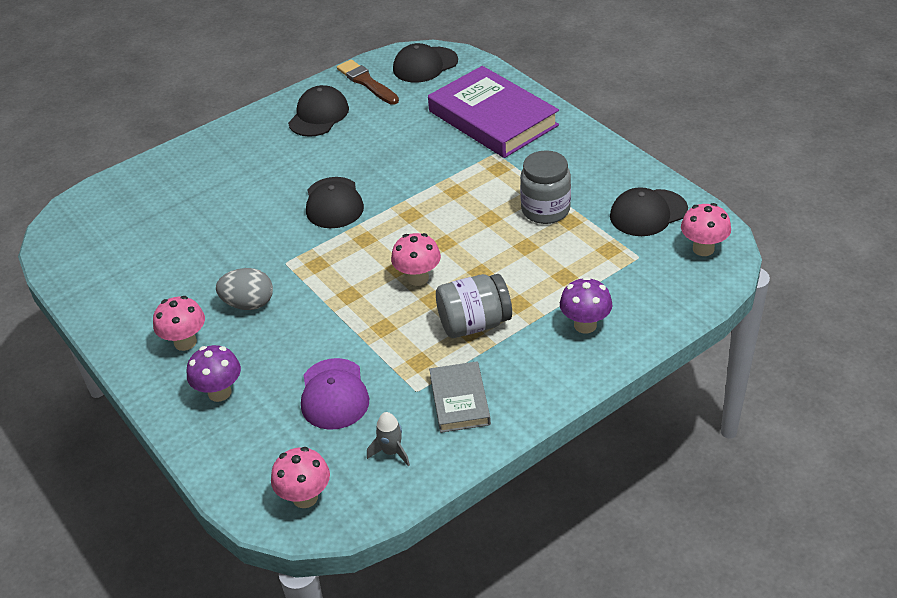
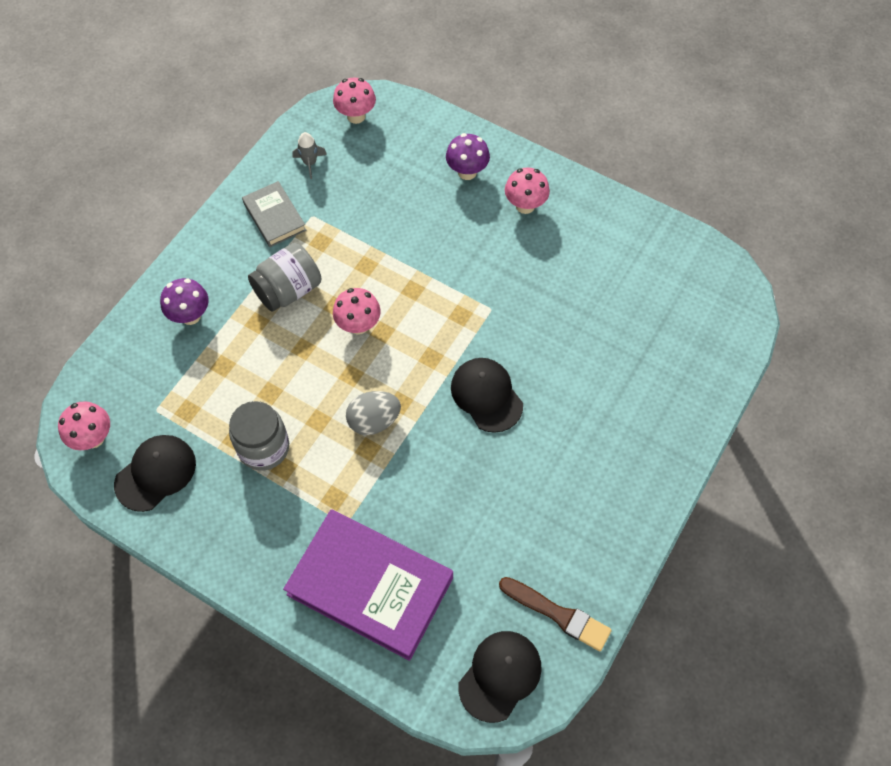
camera: 155 degrees right, 20 degrees up
(248, 304) = (496, 256): grey egg -> grey egg (374, 421)
(318, 115) = (581, 530): black cap -> none
(334, 394) = (376, 195): purple cap -> none

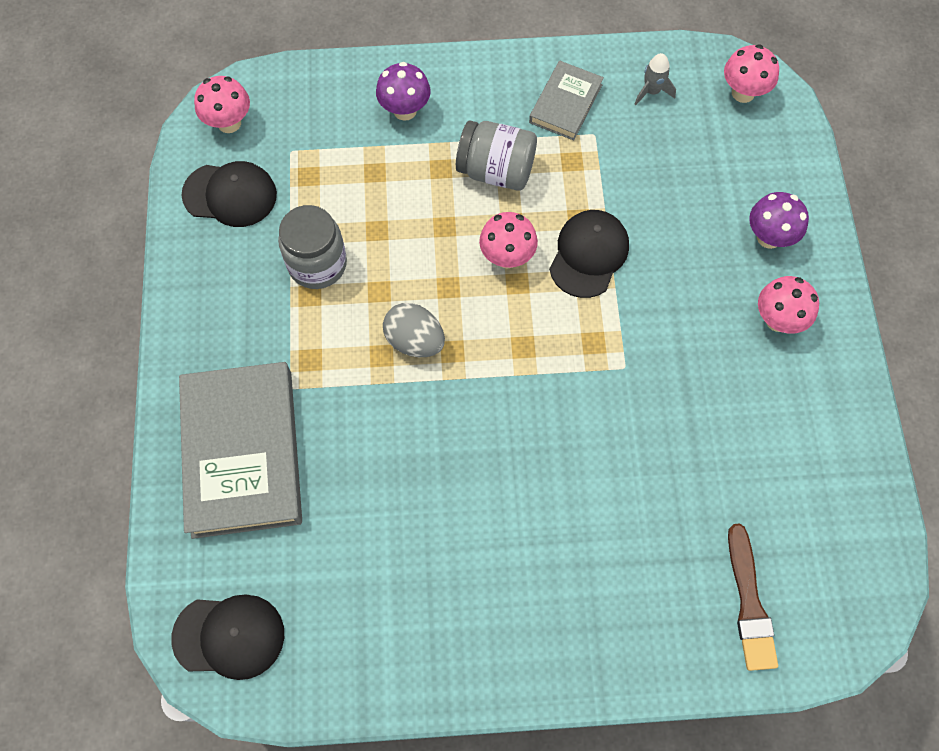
camera: 55 degrees right, 5 degrees up
(370, 586) = (242, 452): purple book -> grey book
(486, 395) = (521, 427): black cap -> black cap (588, 255)
(558, 614) = (329, 654): brown brush -> brown brush (749, 603)

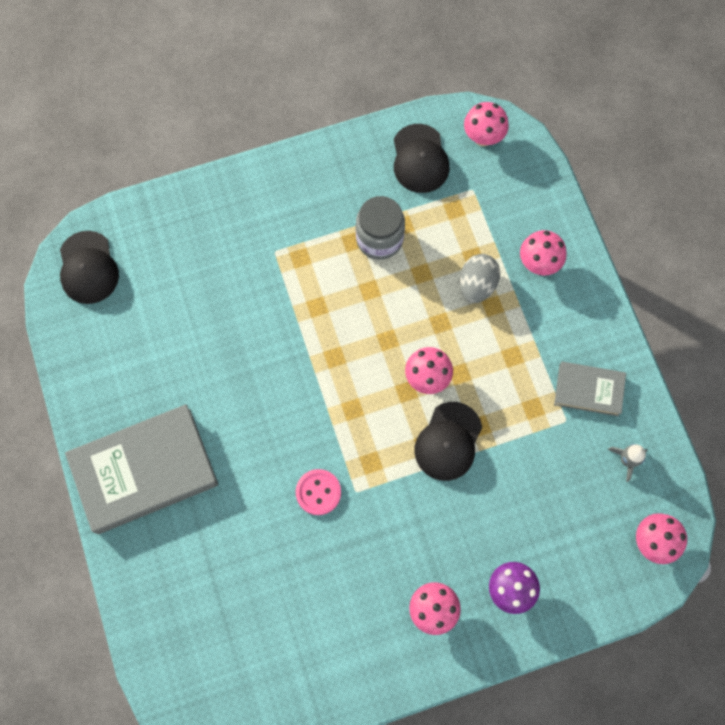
camera: 75 degrees right, 5 degrees up
(242, 452) = (217, 234): grey book -> grey book (144, 470)
(405, 110) = (538, 263): purple mushroom -> pink mushroom
(415, 341) = (335, 327): grey egg -> grey egg (477, 285)
(496, 171) = (504, 349): grey jar -> none
(588, 255) = (448, 441): black cap -> black cap turned 105 degrees clockwise
(616, 409) = (318, 492): none -> pink button
(749, 603) = (187, 625): brown brush -> none

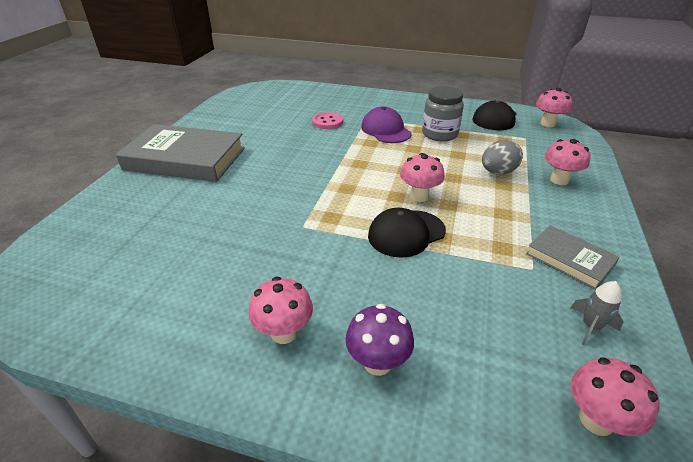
camera: 35 degrees right, 35 degrees down
(88, 268) = (262, 93): black cap -> none
(315, 267) = (386, 130): none -> purple cap
(318, 492) = (275, 214): pink button -> pink button (327, 122)

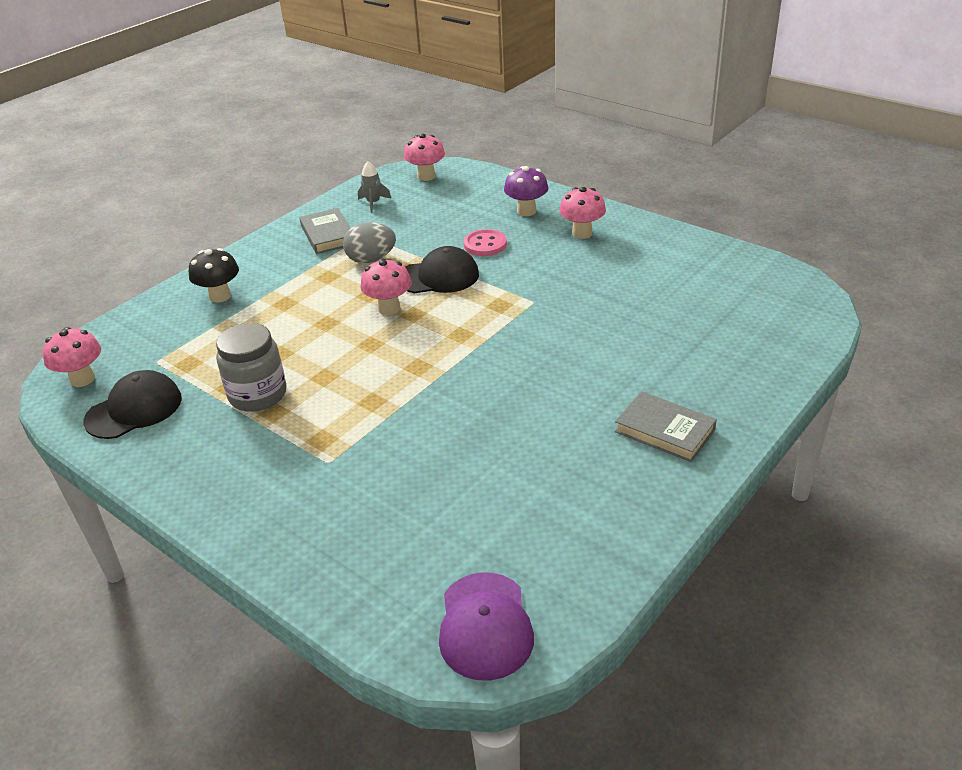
camera: 155 degrees left, 0 degrees up
(185, 159) = (664, 431): grey book -> grey book, size x0.52
(327, 122) = (403, 467): pink button -> pink button (485, 244)
(386, 130) = (326, 423): purple cap -> purple cap (485, 626)
(497, 172) = (269, 319): grey egg -> grey egg (371, 259)
(559, 180) = (220, 296): pink mushroom -> black mushroom

